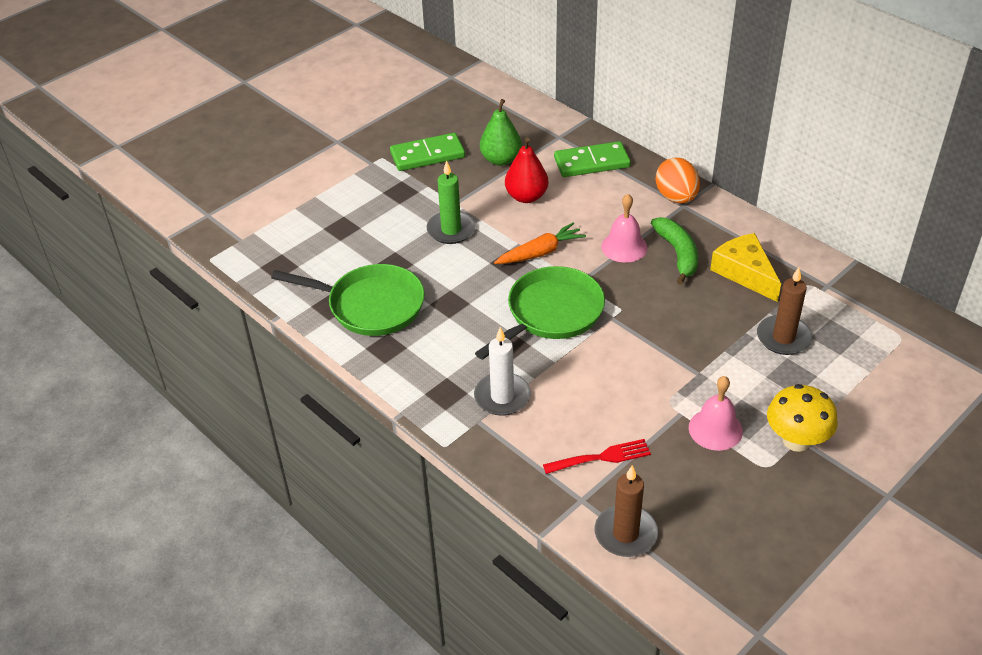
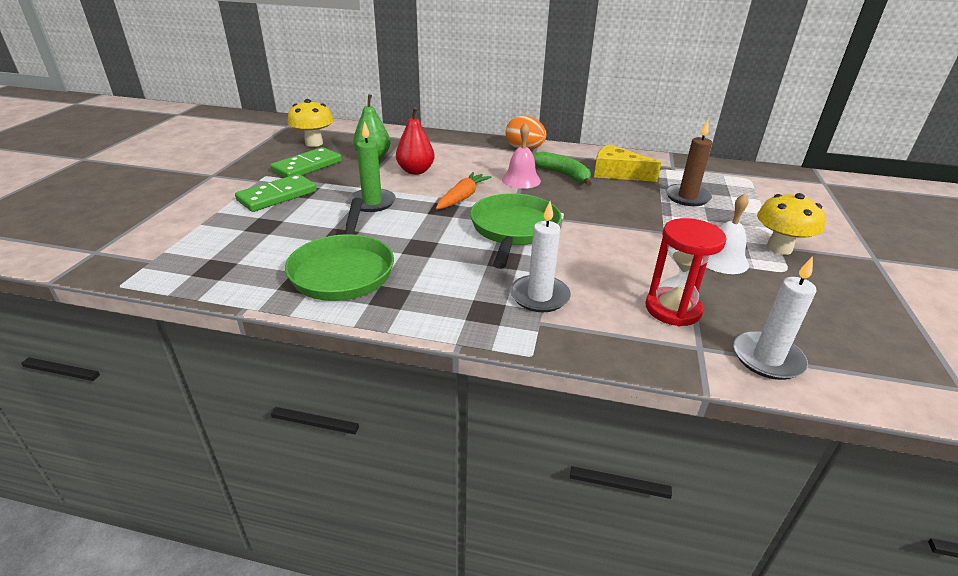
camera: 35 degrees left, 10 degrees down
(370, 305) = (343, 270): green pan -> green pan turned 105 degrees clockwise
(458, 117) = (314, 143): none -> yellow mushroom
(591, 162) = (445, 145): green domino -> green domino (277, 196)
(601, 457) = (673, 309): red fork -> red hourglass
(625, 534) = (767, 358): brown candle -> white candle
(715, 429) = (722, 260): pink bell -> white bell

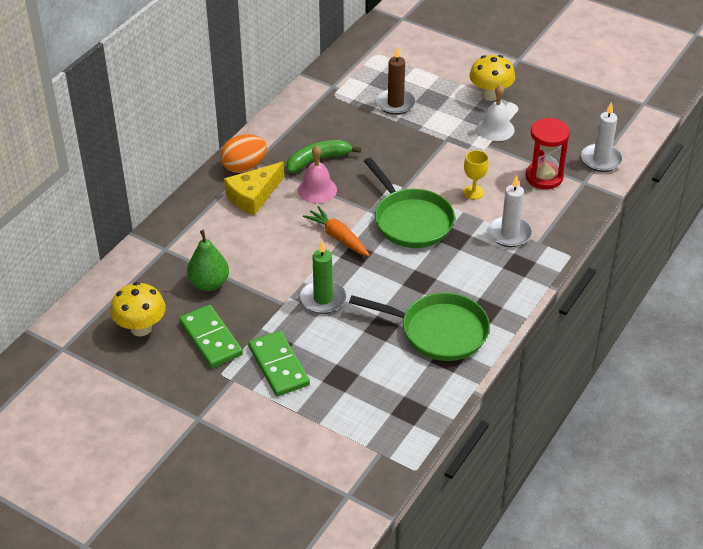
camera: 70 degrees left, 10 degrees up
(415, 171) = (263, 257): red pear -> none
(513, 229) = (411, 220): green pan -> green pan turned 150 degrees counterclockwise
(593, 260) = (473, 192): none -> yellow goblet
(617, 173) = (330, 125): yellow cheese -> yellow cheese (253, 195)

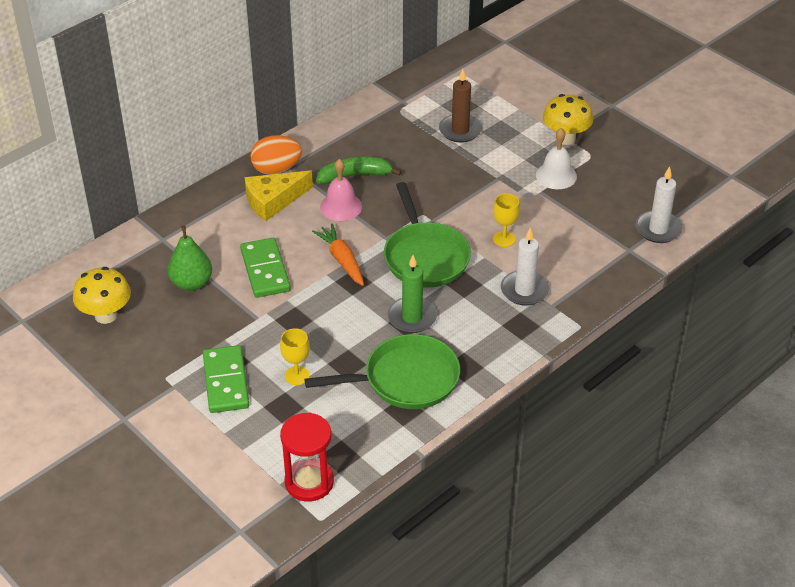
camera: 15 degrees right, 0 degrees up
(210, 339) = (169, 340): green domino -> green domino (265, 270)
(323, 299) = (299, 321): green candle -> green candle (412, 317)
(341, 347) = (297, 376): none -> yellow goblet
(439, 331) = (405, 379): green pan -> green pan turned 45 degrees counterclockwise
(544, 177) = (587, 236): red hourglass -> red hourglass (309, 482)

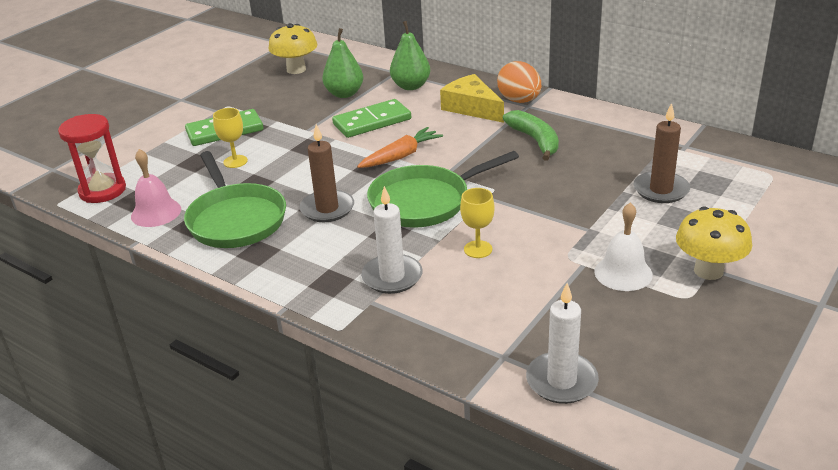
camera: 80 degrees right, 10 degrees down
(203, 233) = (411, 86): none -> green pear
(341, 206) = (481, 142): pink bell -> pink bell (156, 212)
(412, 317) = (327, 209): green candle -> brown candle

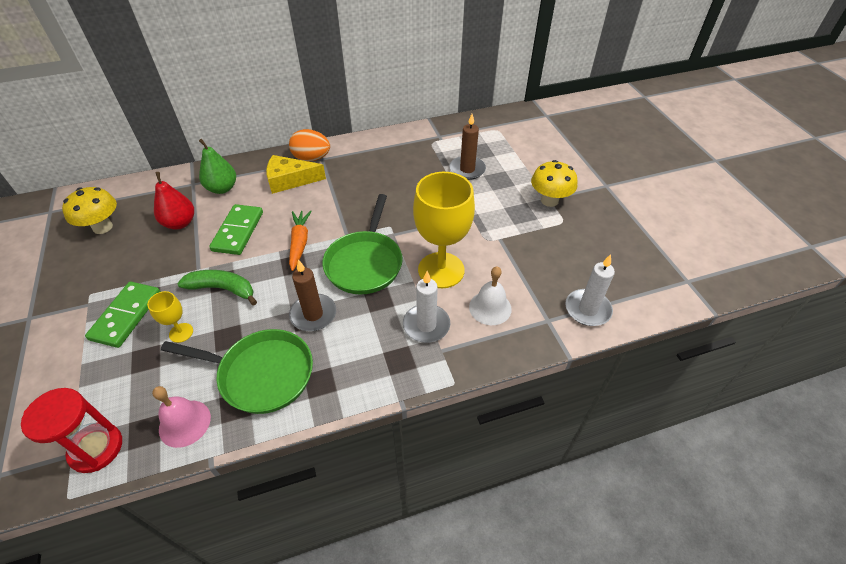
camera: 55 degrees left, 15 degrees up
(344, 94) = (180, 223): green pear -> red pear
(478, 249) = (441, 270): yellow goblet -> yellow goblet, size x2.22
(535, 141) = (362, 180): green banana -> green banana (222, 289)
(623, 273) = (522, 229): white bell -> white bell (490, 307)

